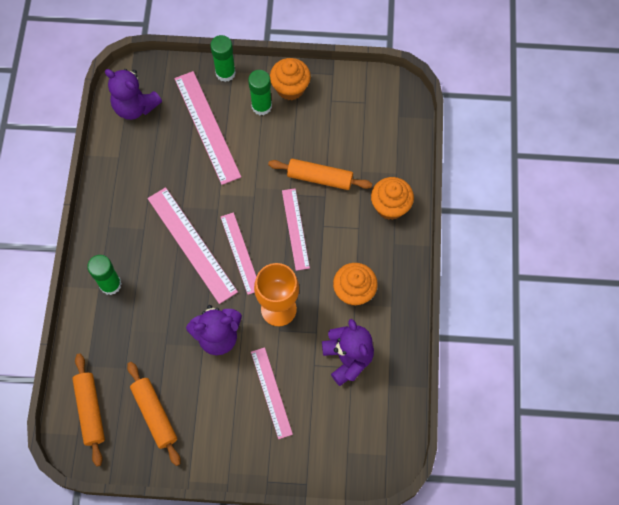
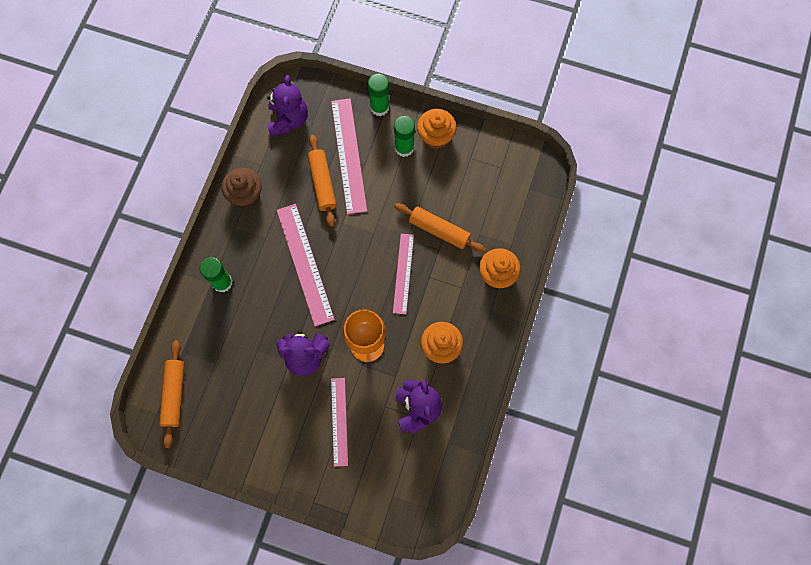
camera: 15 degrees right, 5 degrees up
(111, 191) = (246, 195): none -> brown cupcake
(135, 107) = (288, 120): purple teddy bear -> purple teddy bear turned 135 degrees counterclockwise
(155, 414) = (230, 413): orange rolling pin -> orange rolling pin (322, 183)
(240, 253) = (347, 283): pink ruler -> none

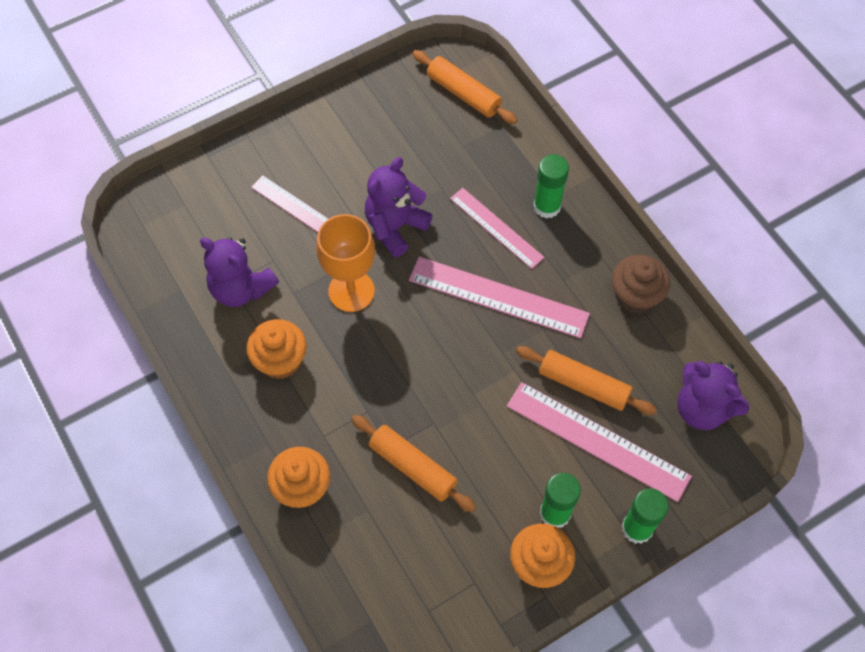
camera: 130 degrees right, 10 degrees down
(403, 273) = (397, 387): pink ruler -> pink ruler (496, 227)
(439, 230) = (413, 467): orange rolling pin -> orange rolling pin turned 60 degrees clockwise

